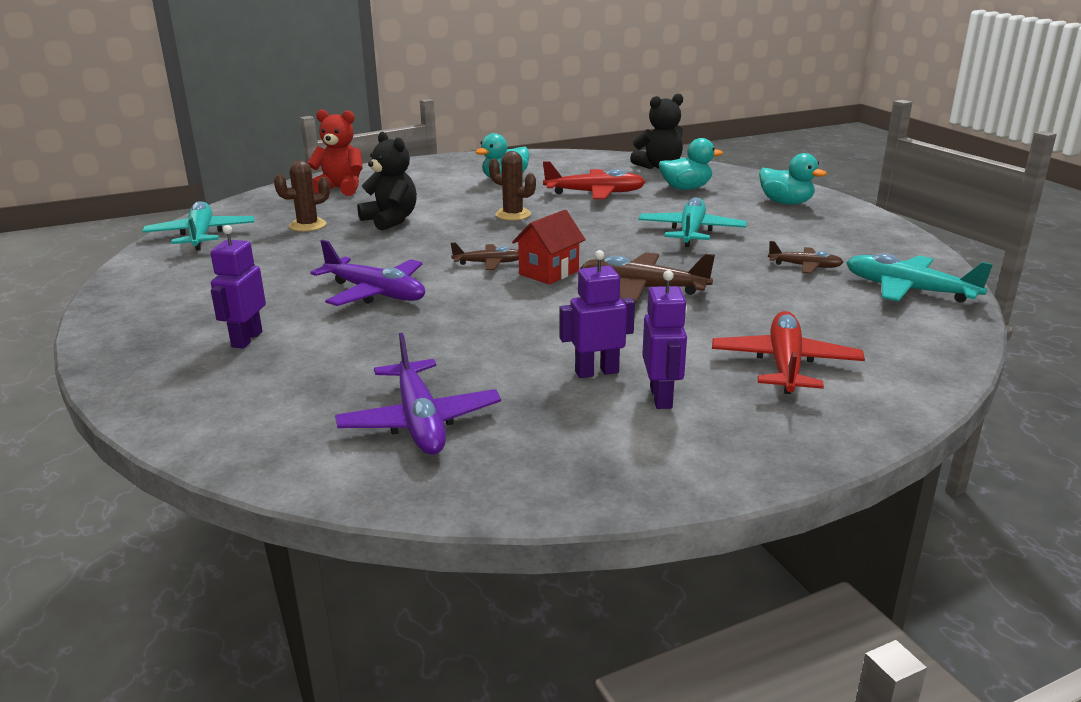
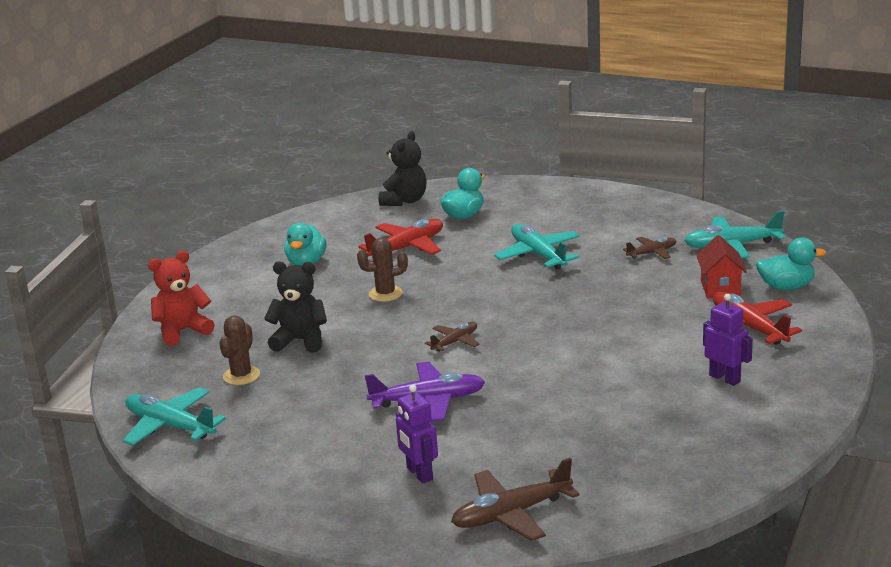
camera: 40 degrees left, 0 degrees up
(419, 421) = (634, 459): purple plane -> none
(549, 272) = (510, 330): red house -> red house (720, 288)
(596, 372) = (667, 381): purple robot -> none
(642, 288) = (589, 314): brown plane -> brown plane (511, 514)
(786, 203) = (554, 202): turquoise duck -> turquoise duck (786, 287)

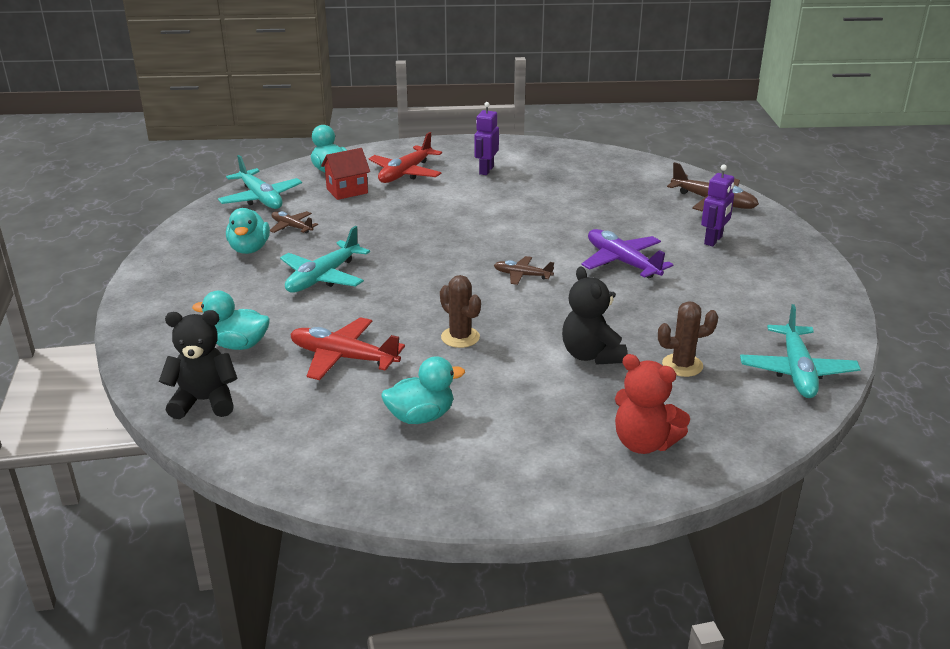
camera: 120 degrees left, 5 degrees up
(620, 231) = (249, 249): none -> turquoise duck

